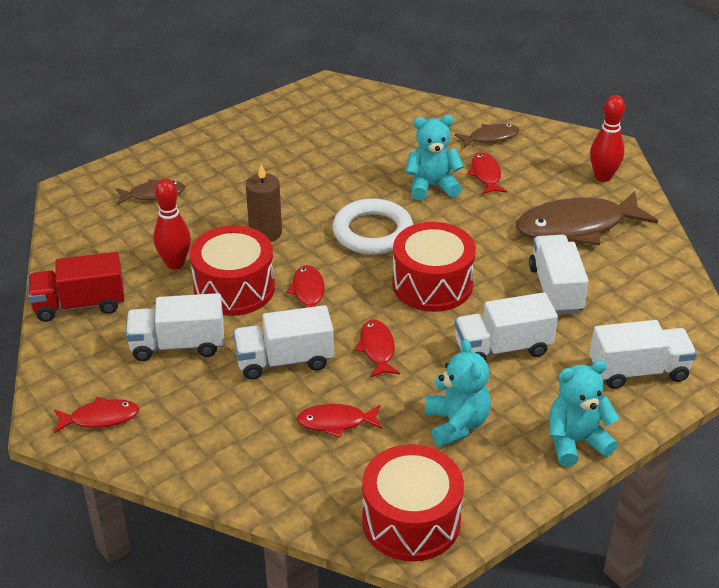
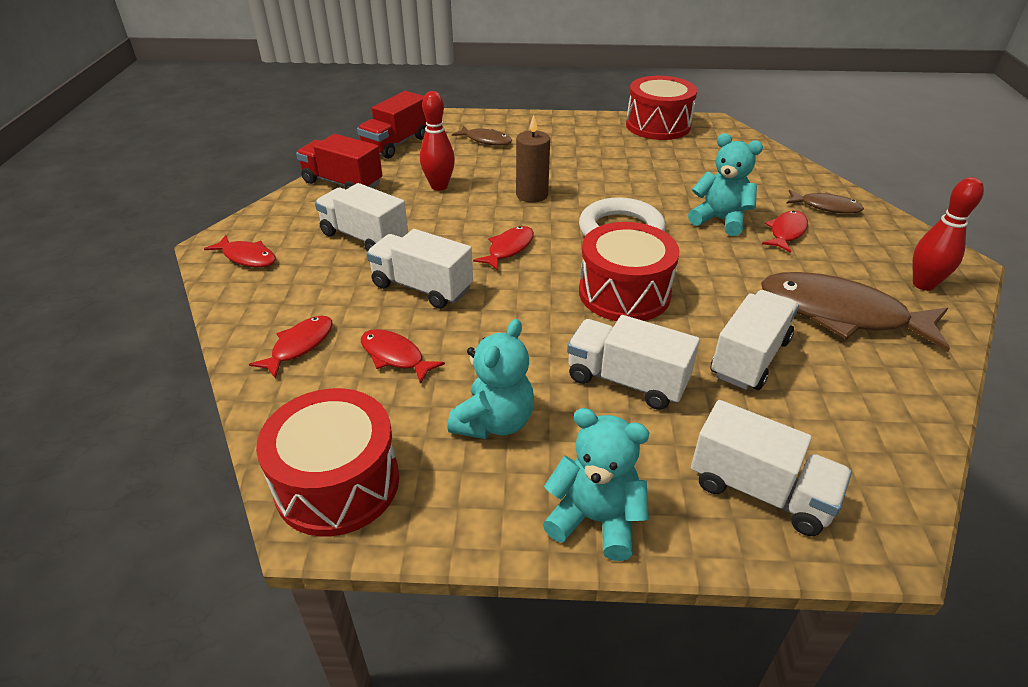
camera: 40 degrees right, 0 degrees up
(71, 238) = (396, 144): none -> red truck
(234, 288) = (457, 220): red drum -> red drum (658, 126)
(377, 349) = (507, 318): red fish -> red fish (299, 346)

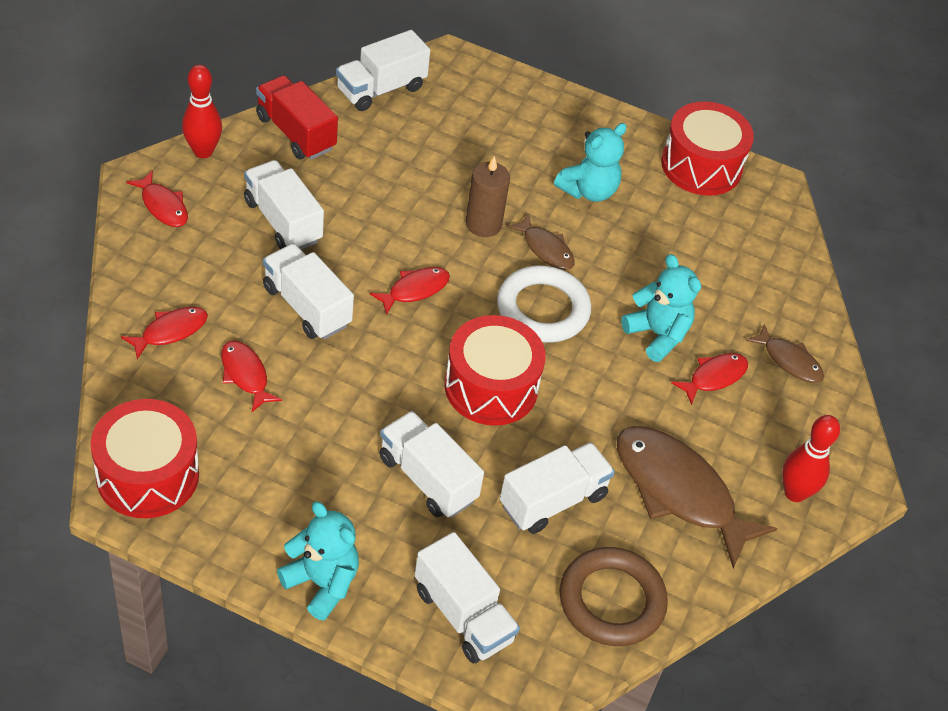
camera: 15 degrees right, 10 degrees up
(396, 144) = (381, 89): red truck -> white truck
(439, 186) = (393, 175): red bowling pin -> red bowling pin (203, 151)
(486, 140) = (484, 119): brown fish -> brown fish (545, 249)
(494, 422) = (293, 472): turquoise teddy bear -> turquoise teddy bear (588, 190)
(876, 420) = (611, 601): none -> brown ring

